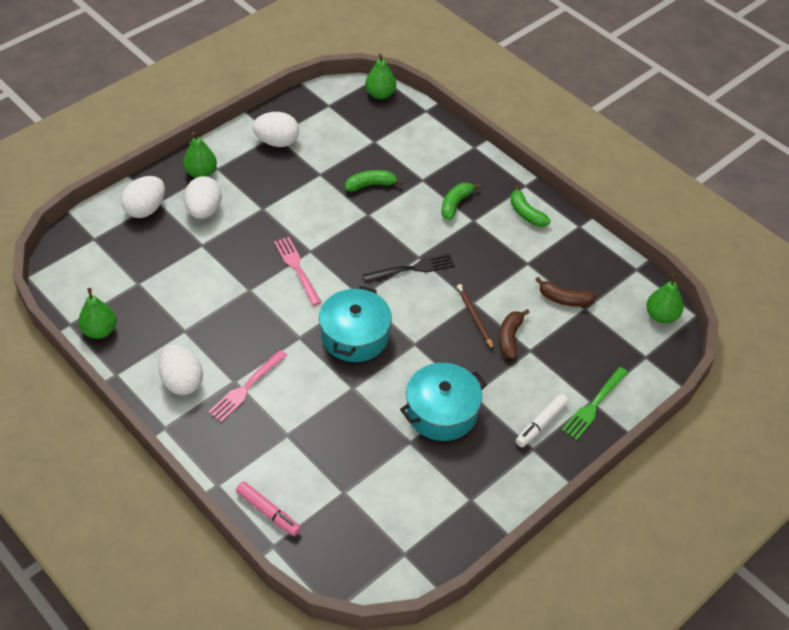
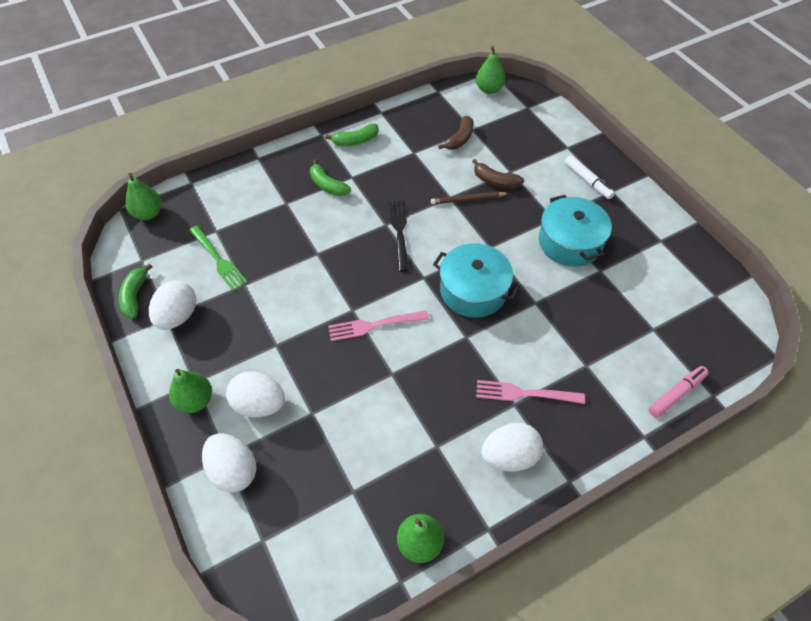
camera: 75 degrees left, 5 degrees up
(246, 387) = (525, 393): pink fork -> pink fork turned 135 degrees clockwise
(370, 185) = (278, 244): green banana -> green banana (135, 296)
(594, 405) = (571, 146): green fork -> green fork (218, 259)

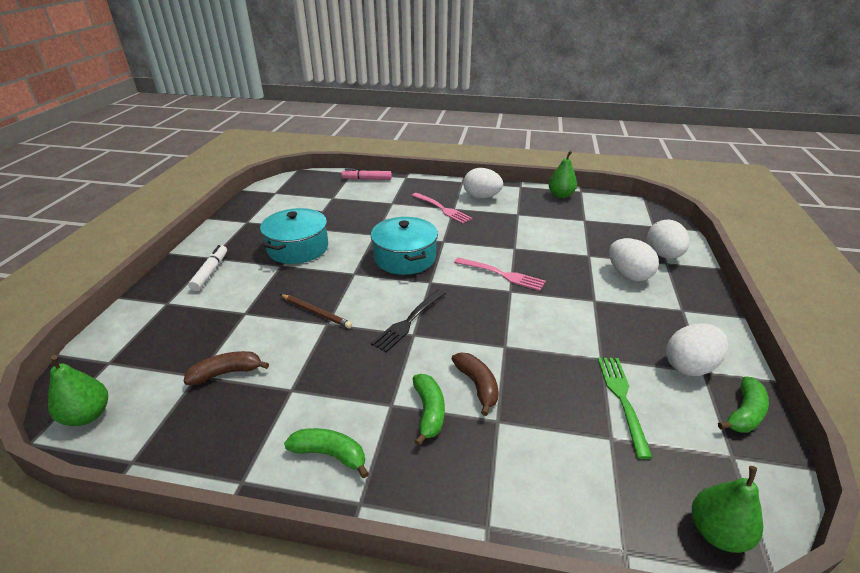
camera: 140 degrees left, 20 degrees down
(195, 400) = (684, 299): green pear -> none
(495, 181) = (270, 313): brown banana -> brown banana (477, 385)

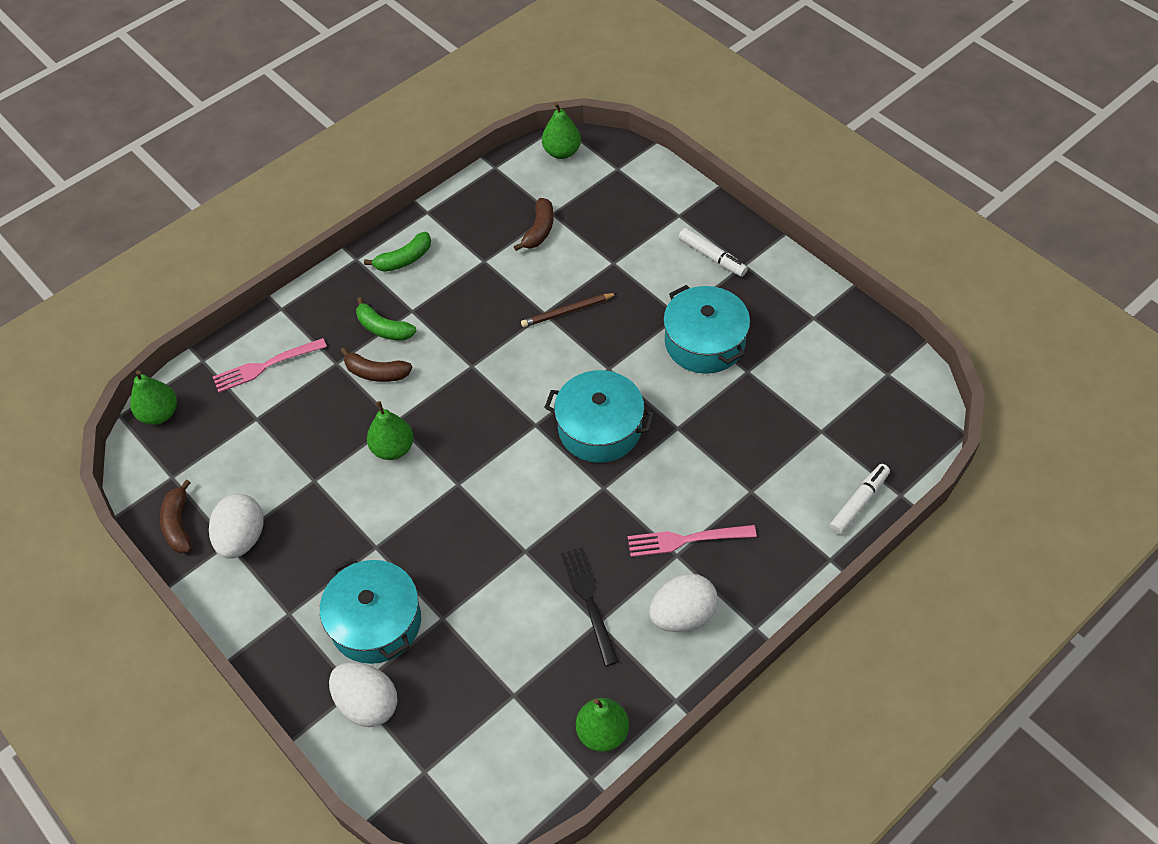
camera: 130 degrees right, 20 degrees up
(367, 179) = (858, 503): pink marker -> white marker
(409, 321) = (491, 372): black fork -> black fork (589, 601)
(501, 274) = (489, 497): pink fork -> pink fork (266, 366)
(525, 333) = (393, 448): none -> green pear
(622, 399) = (270, 455): green fork -> none
(628, 275) = (376, 622): white egg -> turquoise pot
(744, 413) = (179, 524): green banana -> brown banana

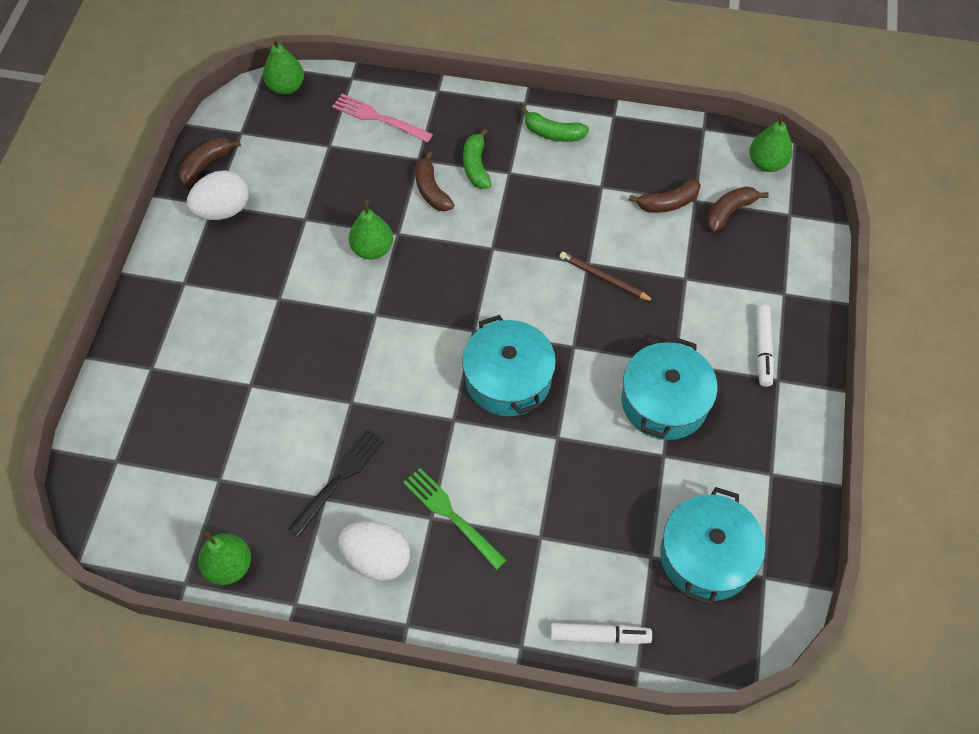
camera: 50 degrees right, 5 degrees up
(367, 704) = (145, 385): white egg -> none
(376, 622) = (215, 343): turquoise pot -> turquoise pot (706, 556)
(582, 200) = (729, 212): none -> brown banana
(686, 540) = (451, 515): pink fork -> green fork

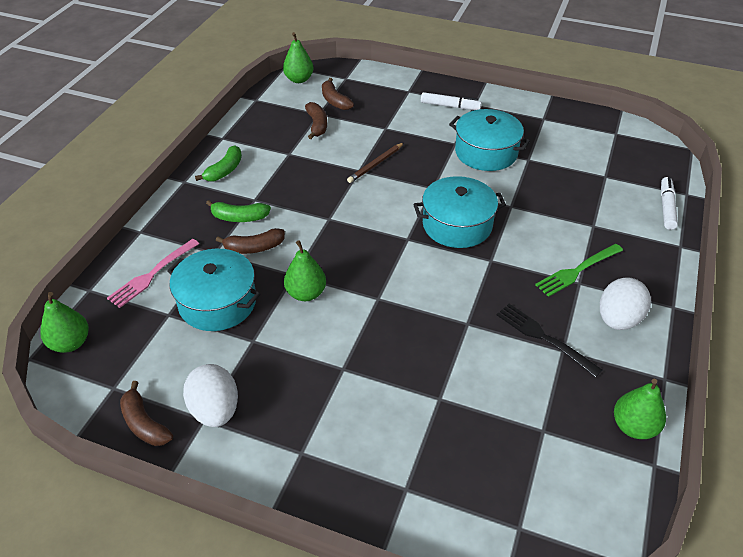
camera: 80 degrees left, 15 degrees down
(706, 556) = (603, 153): turquoise pot -> turquoise pot (217, 302)

